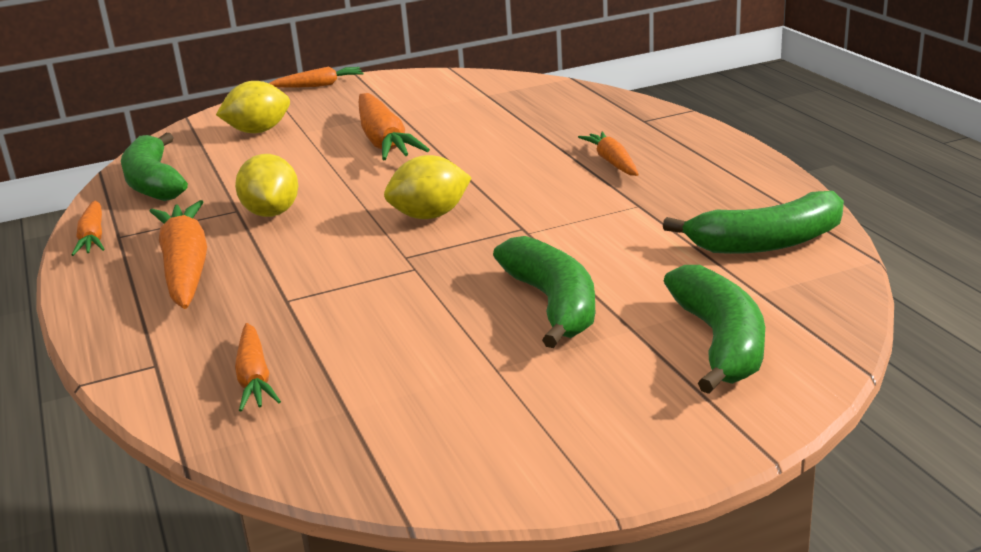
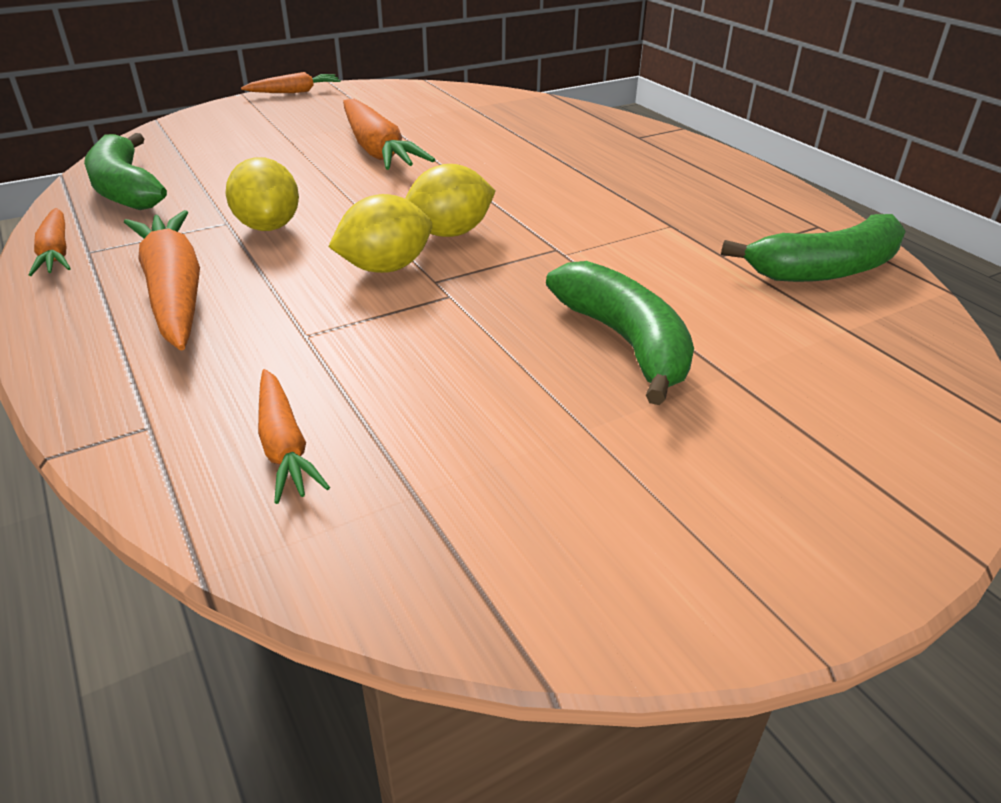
camera: 10 degrees left, 10 degrees up
(258, 131) = (238, 136): yellow lemon -> yellow lemon (385, 268)
(612, 162) = (625, 178): orange carrot -> none
(720, 342) = (837, 392): green banana -> none

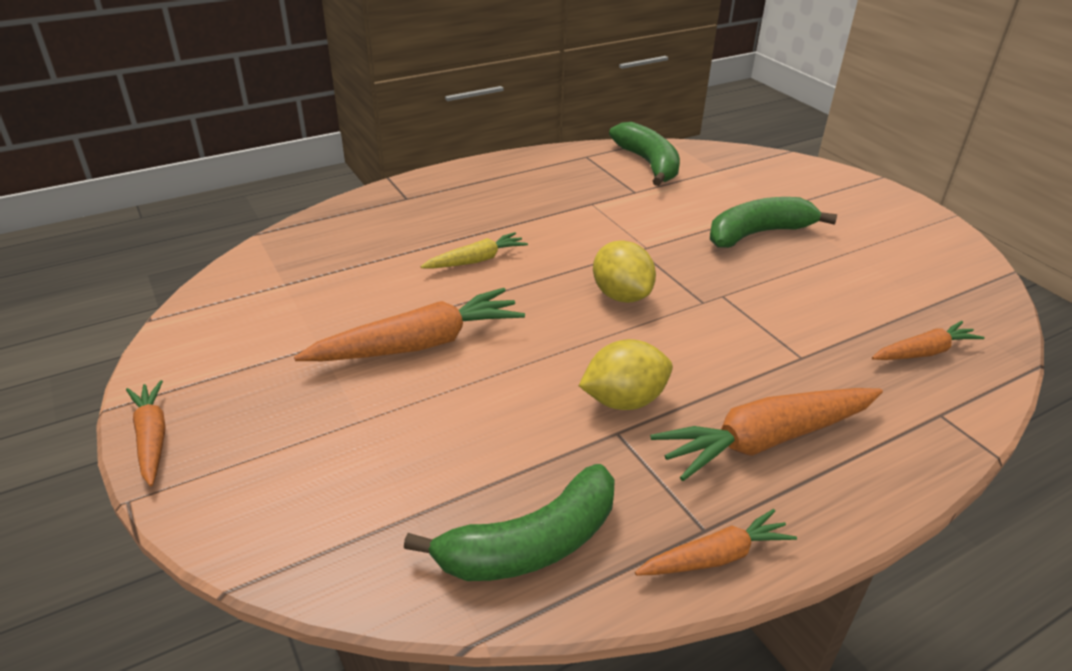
camera: 90 degrees left, 0 degrees up
(385, 268) = (690, 325): yellow lemon -> none
(516, 167) = (476, 260): none -> yellow carrot

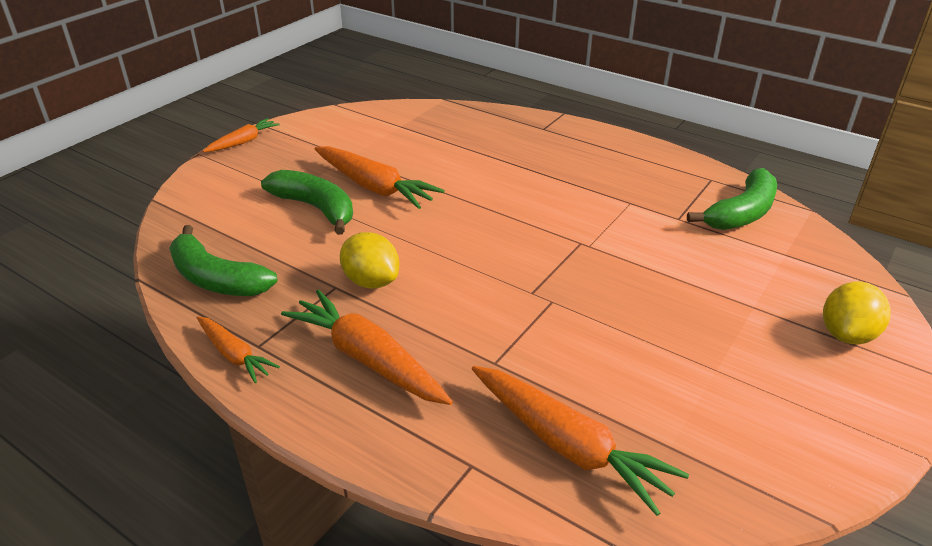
camera: 65 degrees right, 0 degrees up
(476, 260) = (489, 178): yellow carrot -> none
(621, 295) = (502, 250): yellow lemon -> yellow lemon (847, 334)
(758, 233) = (683, 302): green banana -> green banana (316, 208)
(923, 352) = (567, 445): orange carrot -> orange carrot, size x1.75

